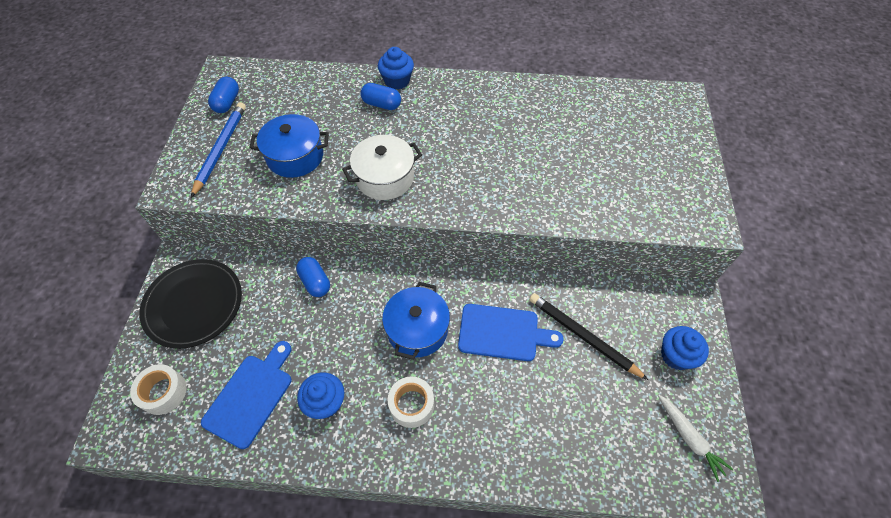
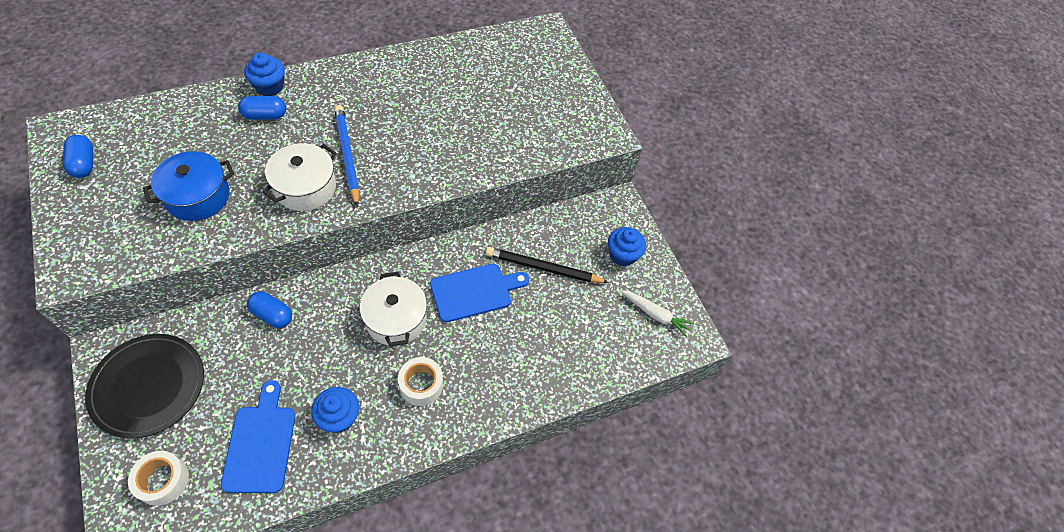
camera: 35 degrees left, 0 degrees up
(221, 149) = (106, 215): blue pencil -> blue pencil (347, 155)
(417, 329) = (396, 319): blue pot -> white pot

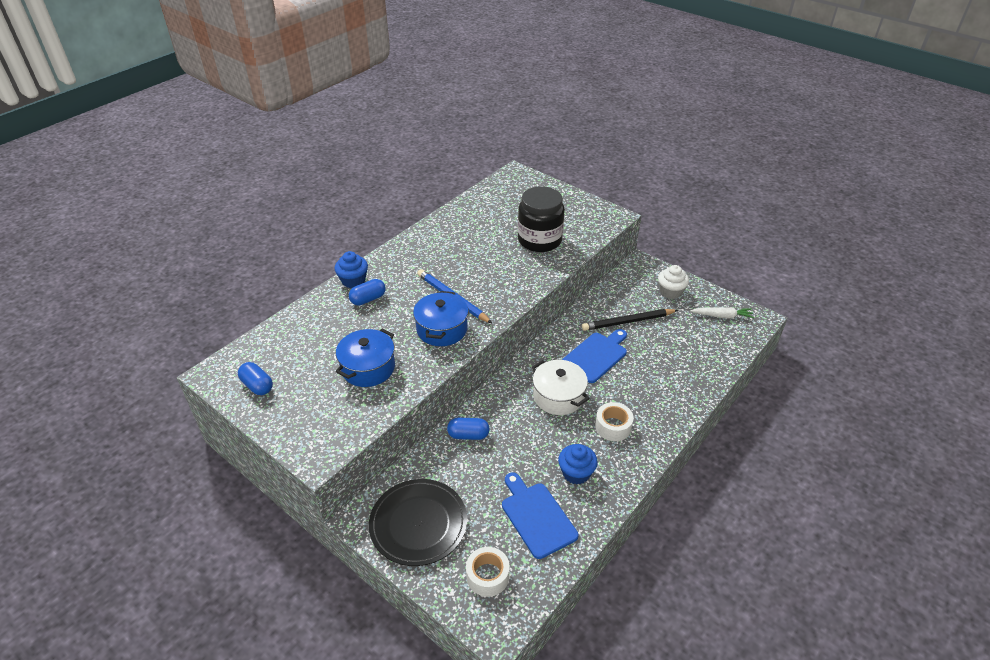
camera: 20 degrees left, 15 degrees down
(305, 187) = (442, 329): white pot -> blue pot
(499, 127) = (539, 240): none -> black jar
(622, 255) = (670, 292): blue cupcake -> white cupcake

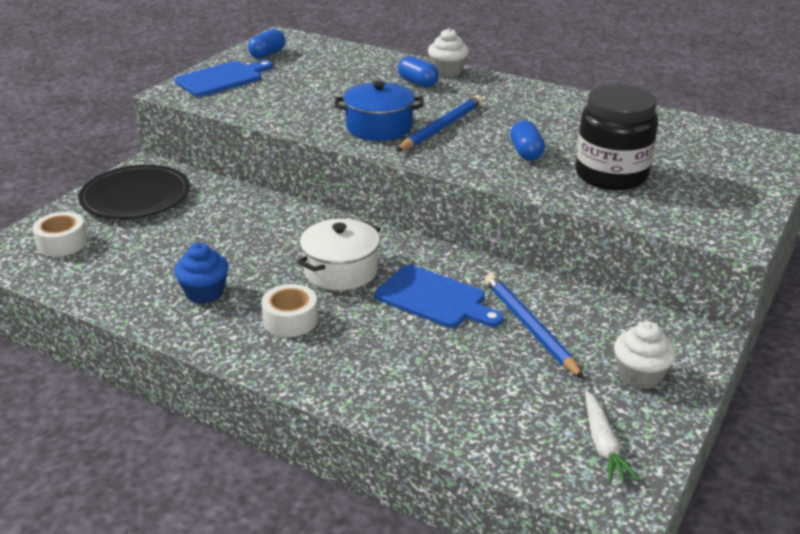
camera: 80 degrees right, 10 degrees down
(353, 281) = (447, 72): blue cupcake -> white cupcake
(368, 368) = (302, 97): blue pot -> none
(468, 435) = (262, 212): blue capsule -> blue capsule (526, 152)
(536, 517) = (137, 268): blue cutting board -> blue cutting board (222, 79)
(628, 322) = (529, 327): black pencil -> blue pencil

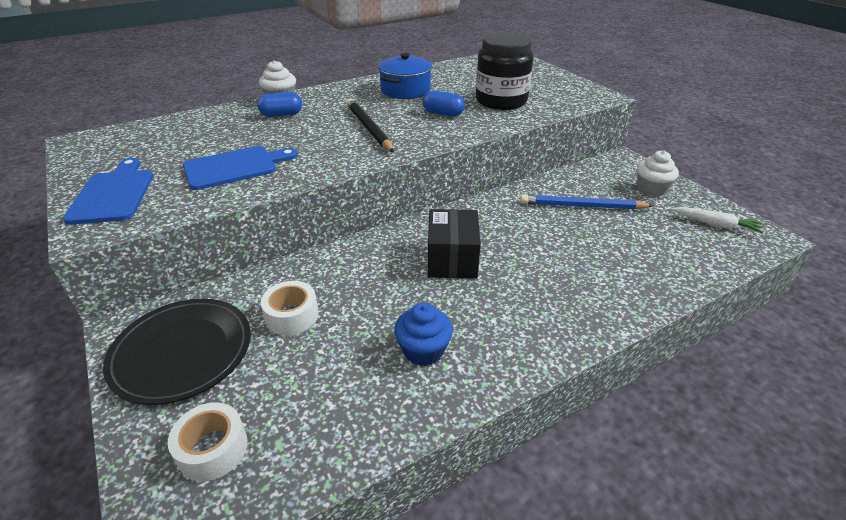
camera: 60 degrees left, 5 degrees up
(267, 54) = (105, 157): blue capsule -> none
(290, 320) = (506, 309): white tape -> white tape (292, 316)
(341, 270) = (452, 259): white pot -> black box
(379, 127) = (335, 149): blue pot -> blue pot (405, 90)
(434, 298) = (523, 230): blue cutting board -> blue cutting board (235, 167)
(441, 127) = (369, 128): blue pencil -> black pencil

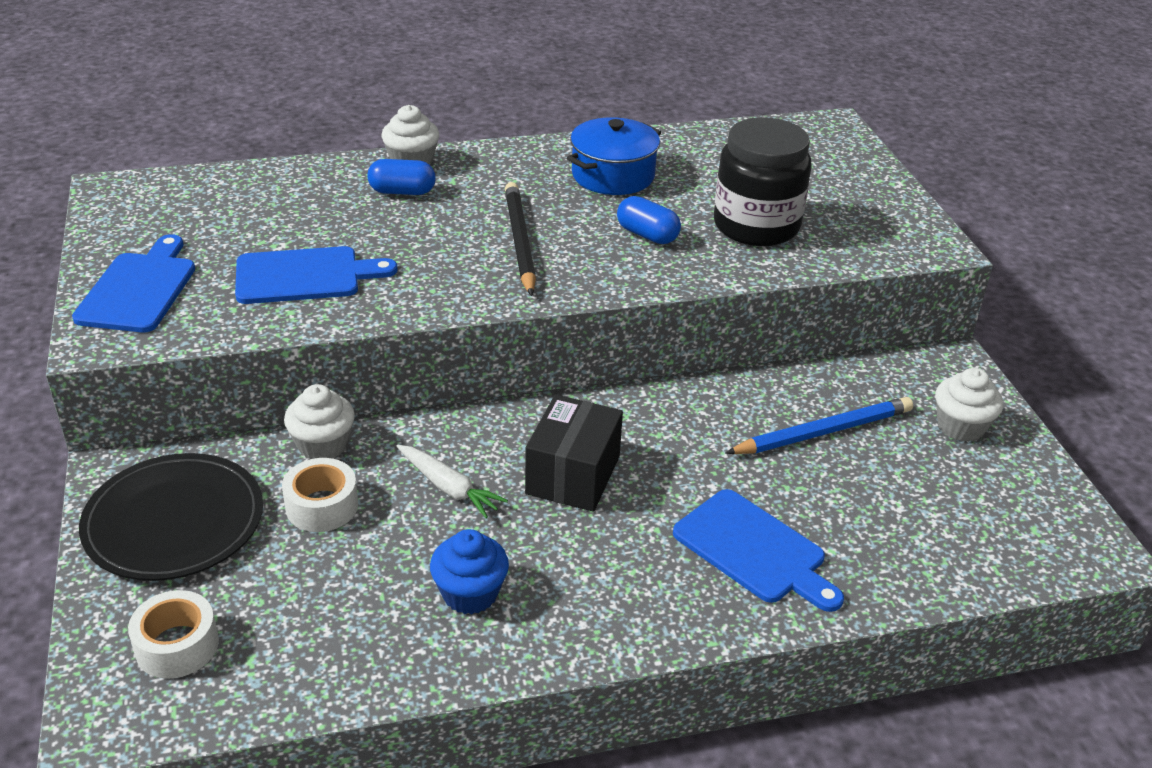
camera: 15 degrees right, 0 degrees up
(277, 276) = (323, 445): none -> white cupcake
(582, 206) = (823, 432): blue pencil -> blue pencil turned 135 degrees clockwise
(587, 279) = (754, 550): none -> blue cutting board
(715, 224) = (1023, 511): white carrot -> white carrot (449, 488)

